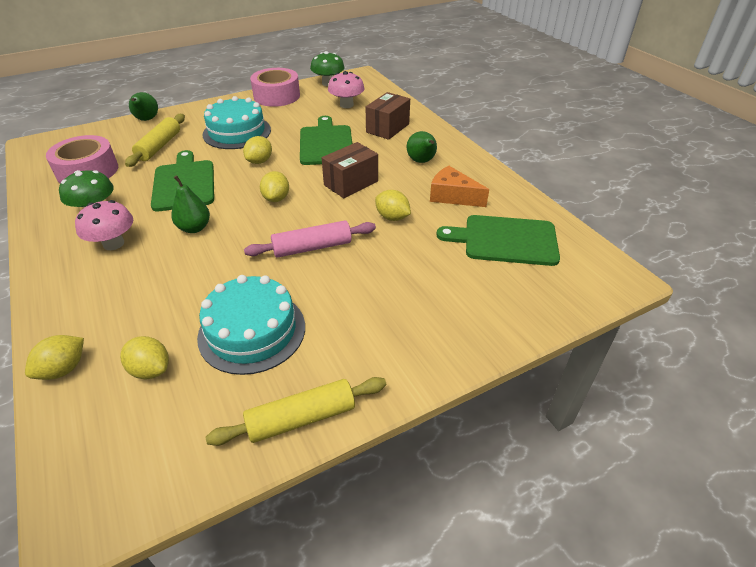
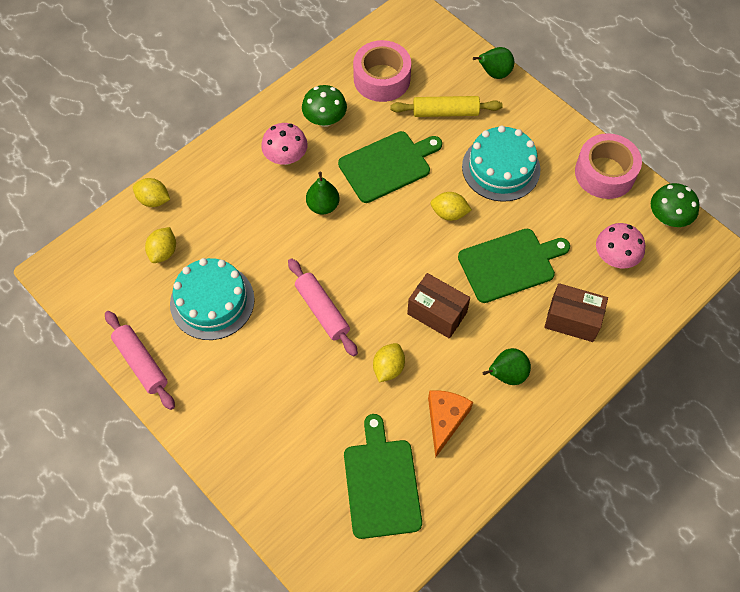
camera: 75 degrees right, 20 degrees up
(276, 198) = (388, 254): yellow lemon -> none
(301, 418) = (141, 363): yellow rolling pin -> pink rolling pin

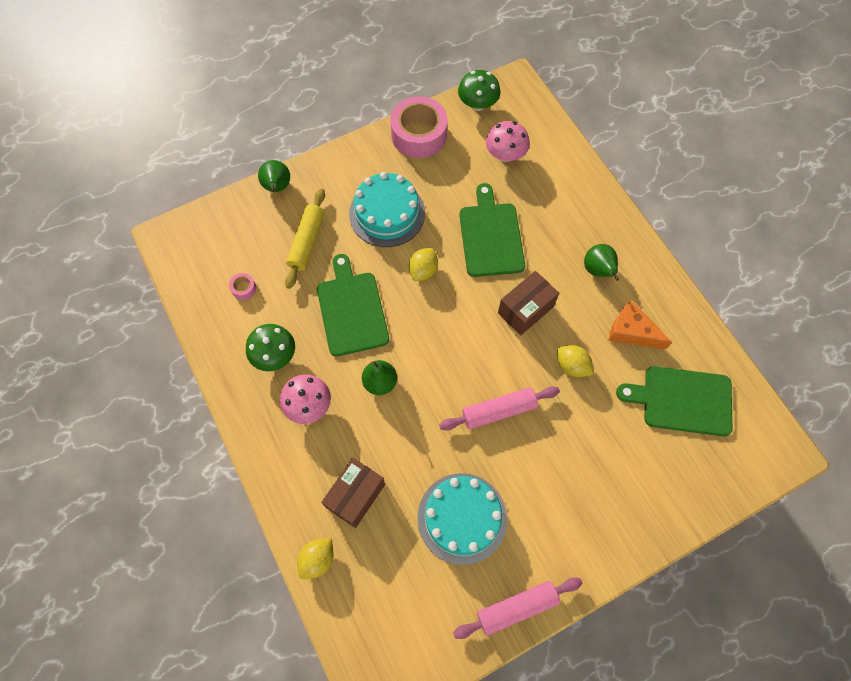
camera: 75 degrees left, 5 degrees up
(163, 252) = (388, 560): yellow lemon -> none
(382, 79) = (243, 288): pink tape -> pink tape, size x0.40
(572, 320) = (557, 205): brown box -> brown box (355, 496)

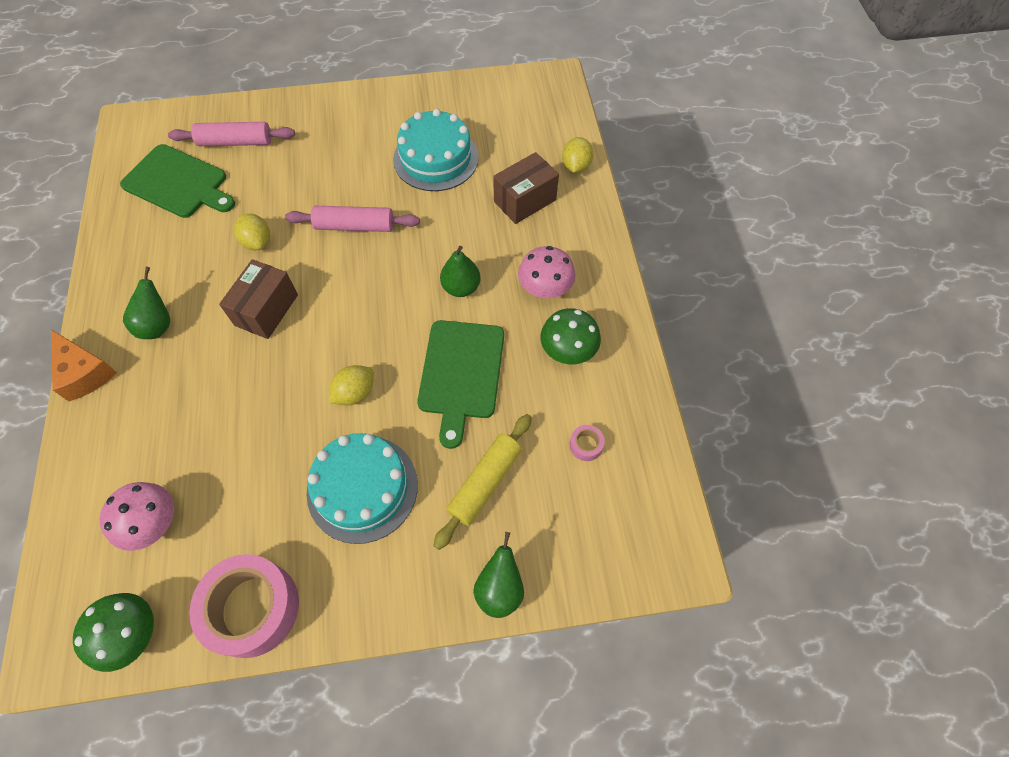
camera: 160 degrees left, 5 degrees down
(318, 559) = (576, 166): yellow lemon -> yellow lemon turned 45 degrees counterclockwise
(490, 236) = (250, 409): green cutting board -> none
(516, 607) = (422, 94): pink rolling pin -> pink rolling pin (235, 142)
(525, 310) = (266, 310): brown box -> brown box turned 45 degrees counterclockwise
(631, 332) = (174, 253): orange cheese -> orange cheese (84, 373)

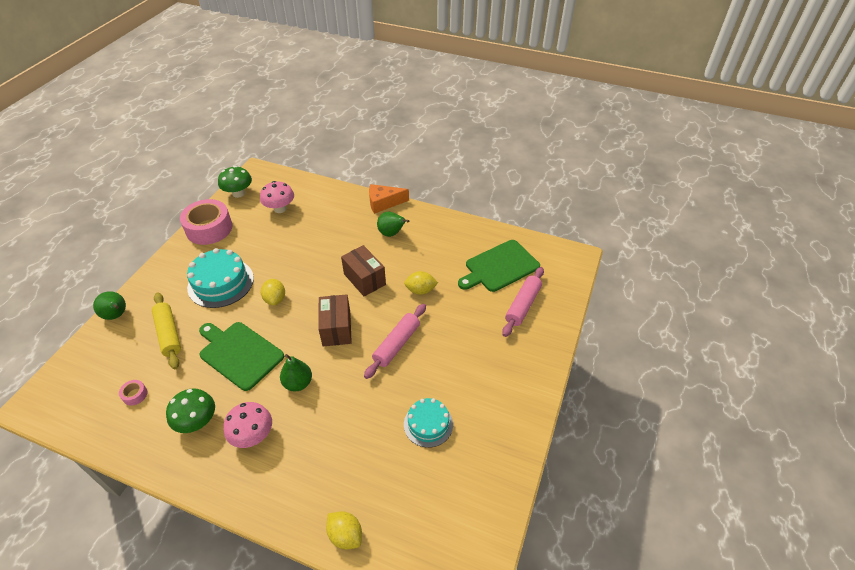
camera: 120 degrees right, 15 degrees down
(436, 158) = (428, 424): turquoise cake -> turquoise cake, size x0.63
(525, 200) = (339, 468): brown box -> brown box (336, 329)

